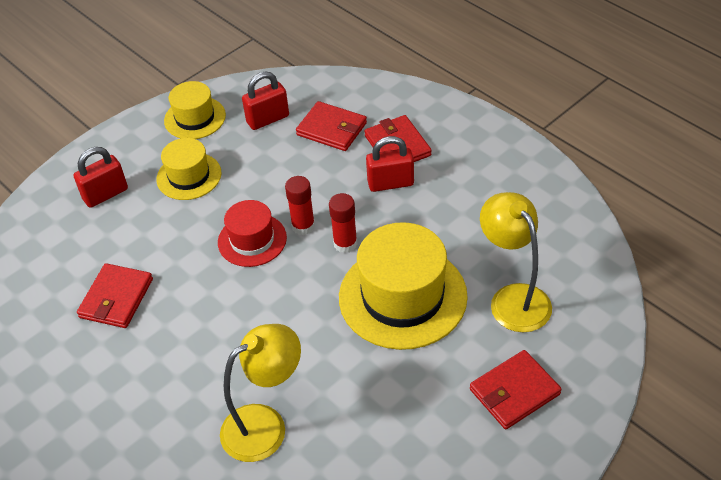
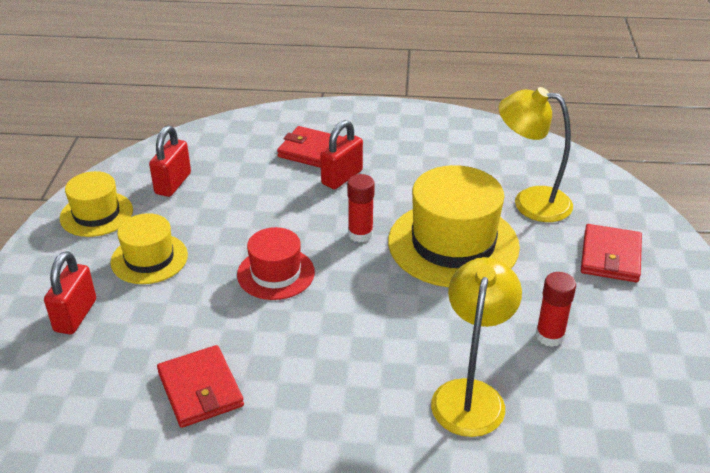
camera: 45 degrees left, 10 degrees down
(303, 226) = (308, 240): red glue stick -> red glue stick (549, 336)
(331, 129) = (242, 165): red wallet -> none

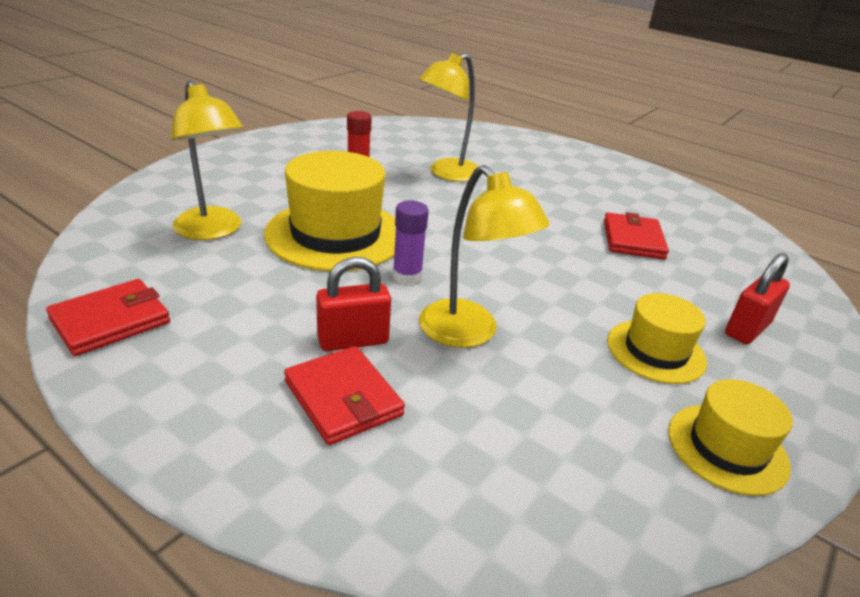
camera: 150 degrees left, 5 degrees down
(173, 183) = (593, 447): red padlock -> none
(276, 273) = (522, 281): red hat -> none
(281, 212) = (469, 333): none -> yellow lamp
(360, 234) = (407, 276): red glue stick -> purple glue stick
(610, 256) = (236, 181): red wallet -> red wallet (110, 321)

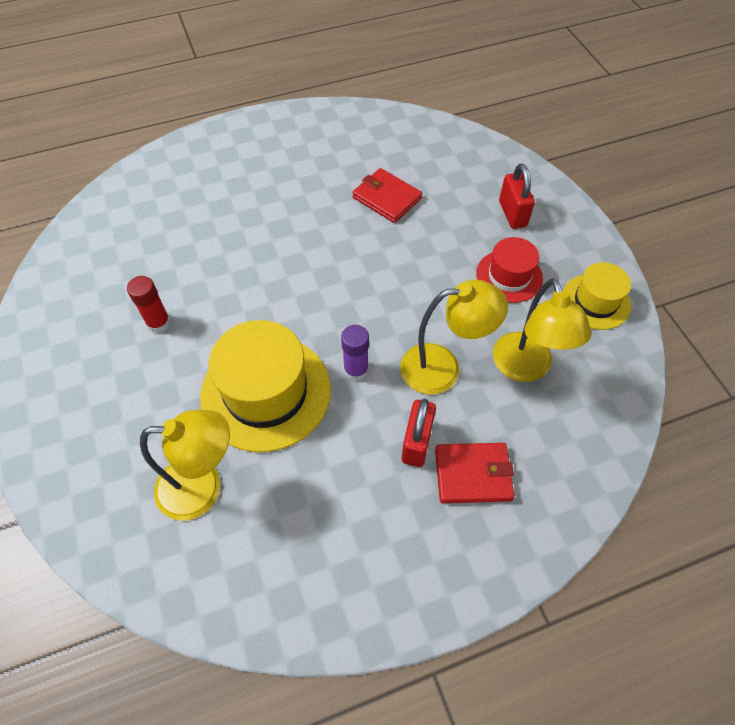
camera: 55 degrees left, 25 degrees up
(110, 321) = (309, 605): red wallet -> none
(447, 174) = (208, 255): yellow lamp -> yellow lamp (525, 368)
(656, 351) = (509, 276): yellow hat -> red hat

